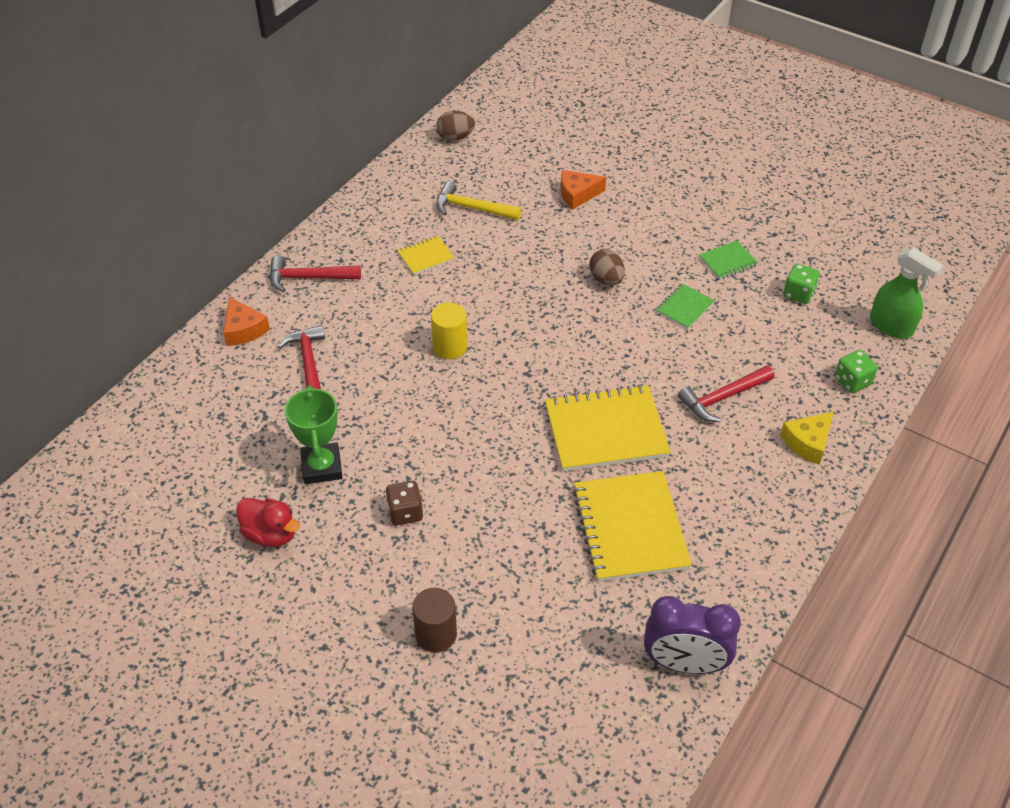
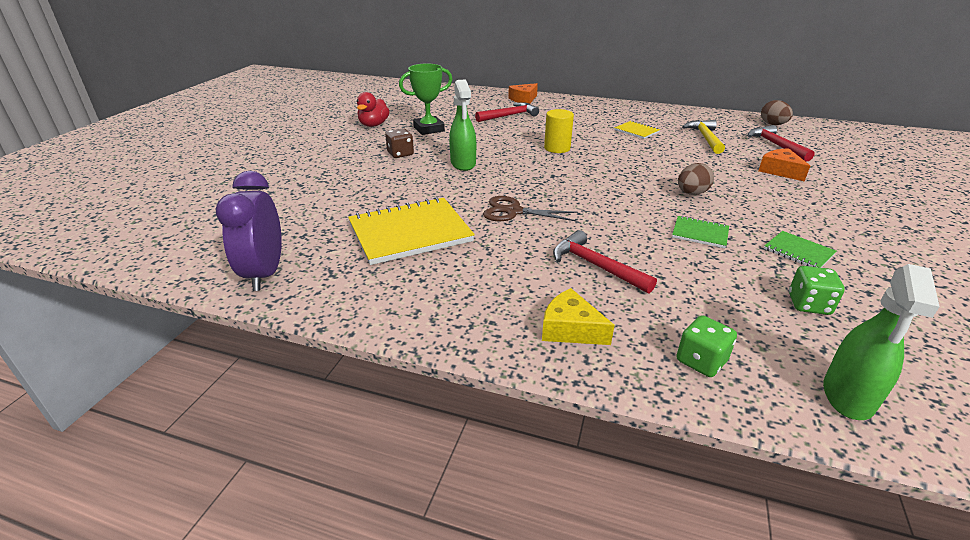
camera: 75 degrees right, 15 degrees down
(308, 278) = (580, 106): red hammer -> red hammer (775, 145)
(436, 634) = (300, 174): brown cylinder -> none
(464, 450) = (463, 164): none -> green spray bottle
(606, 431) = (513, 211): yellow notebook -> brown scissors

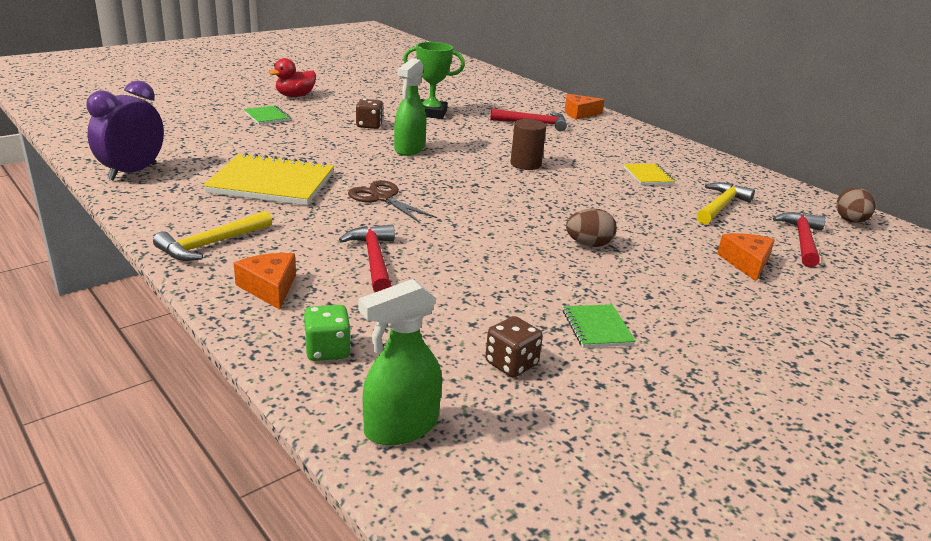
camera: 30 degrees right, 5 degrees down
(374, 125) = (388, 96): red duck -> red duck (295, 96)
(458, 312) = (211, 244): none -> yellow hammer
(557, 148) = (525, 164): yellow cylinder -> brown cylinder
(570, 329) = (269, 288): yellow cheese -> orange cheese
(700, 233) = (523, 276): green notebook -> green notebook (267, 116)
(808, 304) = (511, 364): green dice -> brown dice

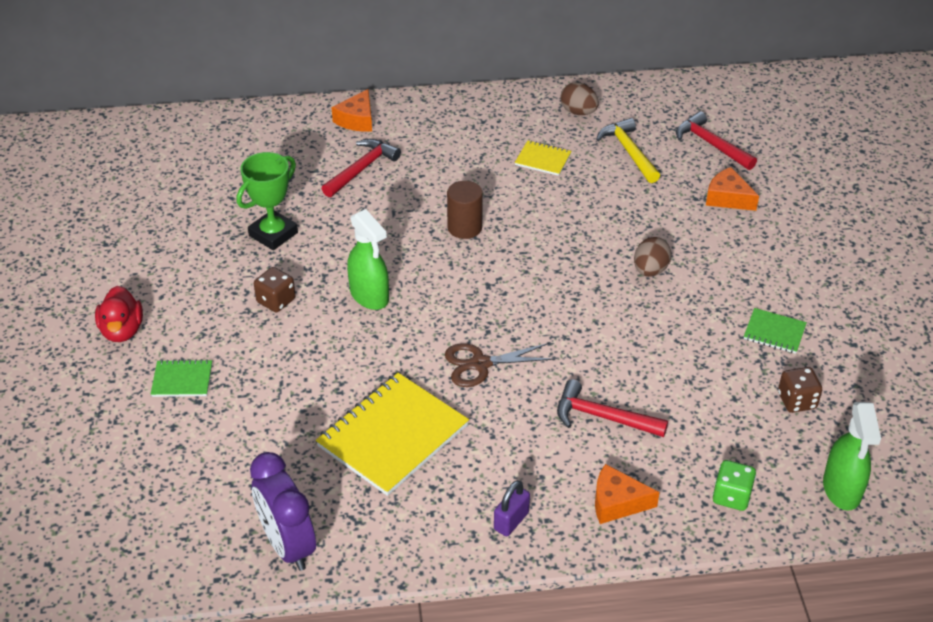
camera: 55 degrees left, 15 degrees up
(211, 244) = (511, 521): yellow hammer -> purple padlock
(850, 221) = (696, 96): brown egg -> brown egg (578, 112)

